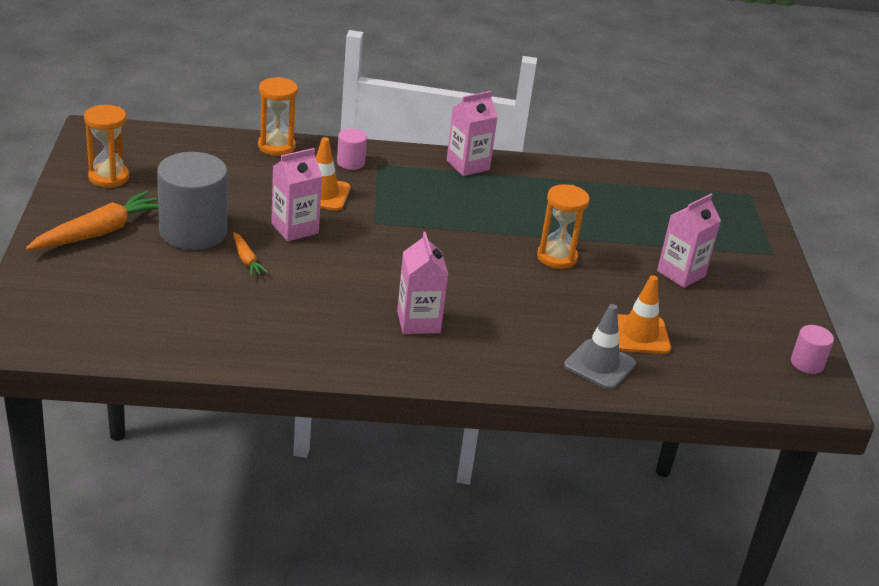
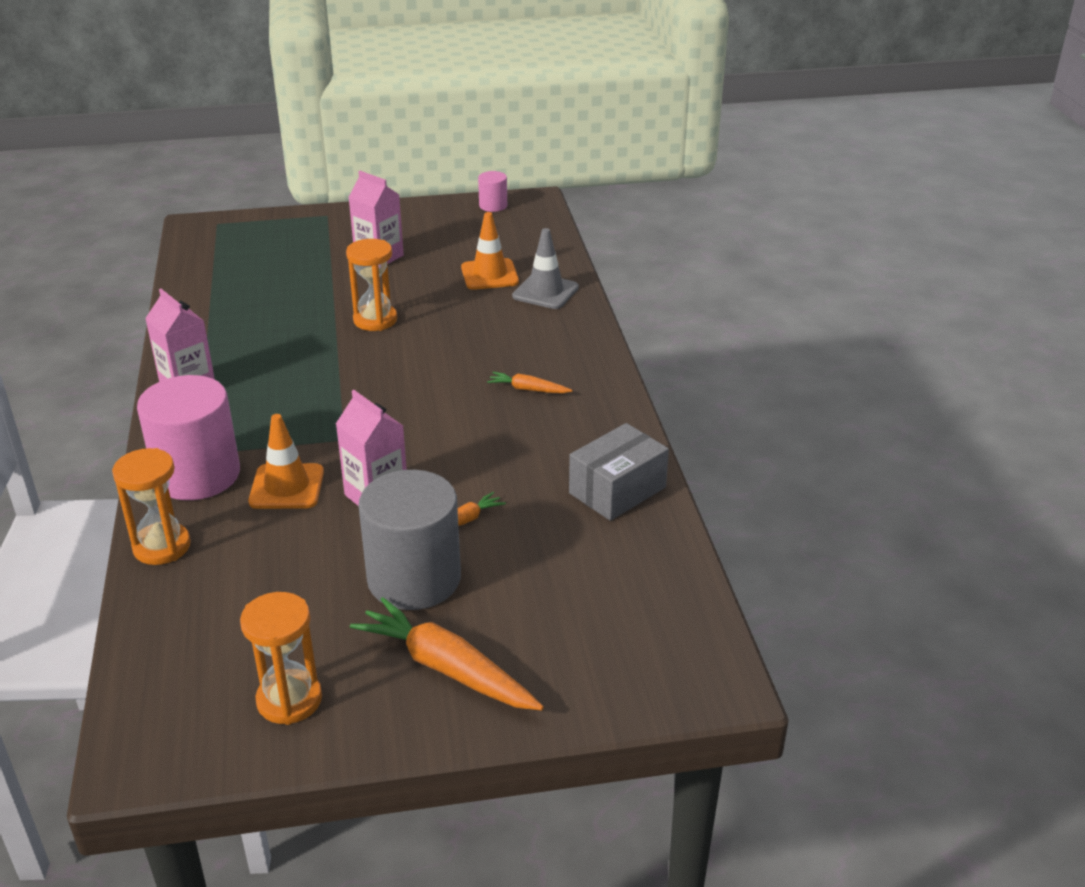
camera: 95 degrees left, 0 degrees up
(251, 341) = (617, 490): none -> grey box
(350, 162) = (197, 475): pink cylinder -> pink cylinder, size x2.12
(418, 322) = (528, 389): pink carton -> orange carrot

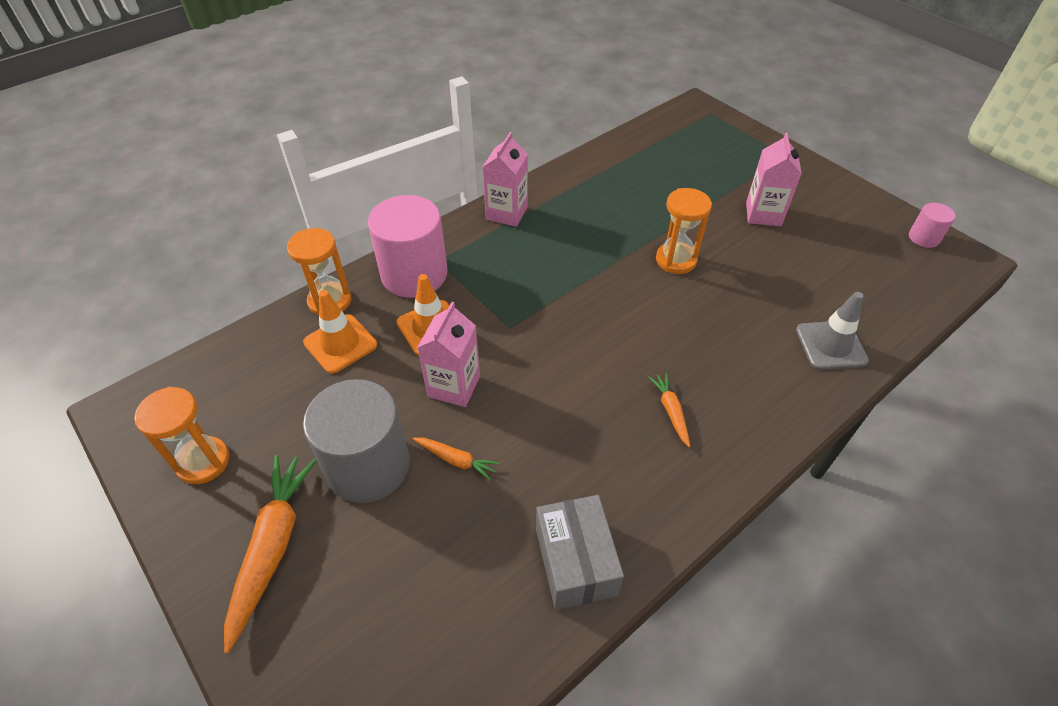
camera: 60 degrees right, 15 degrees up
(489, 275) = (814, 293): orange traffic cone -> orange traffic cone (340, 344)
(617, 490) = (575, 562): grey box -> grey box turned 60 degrees clockwise

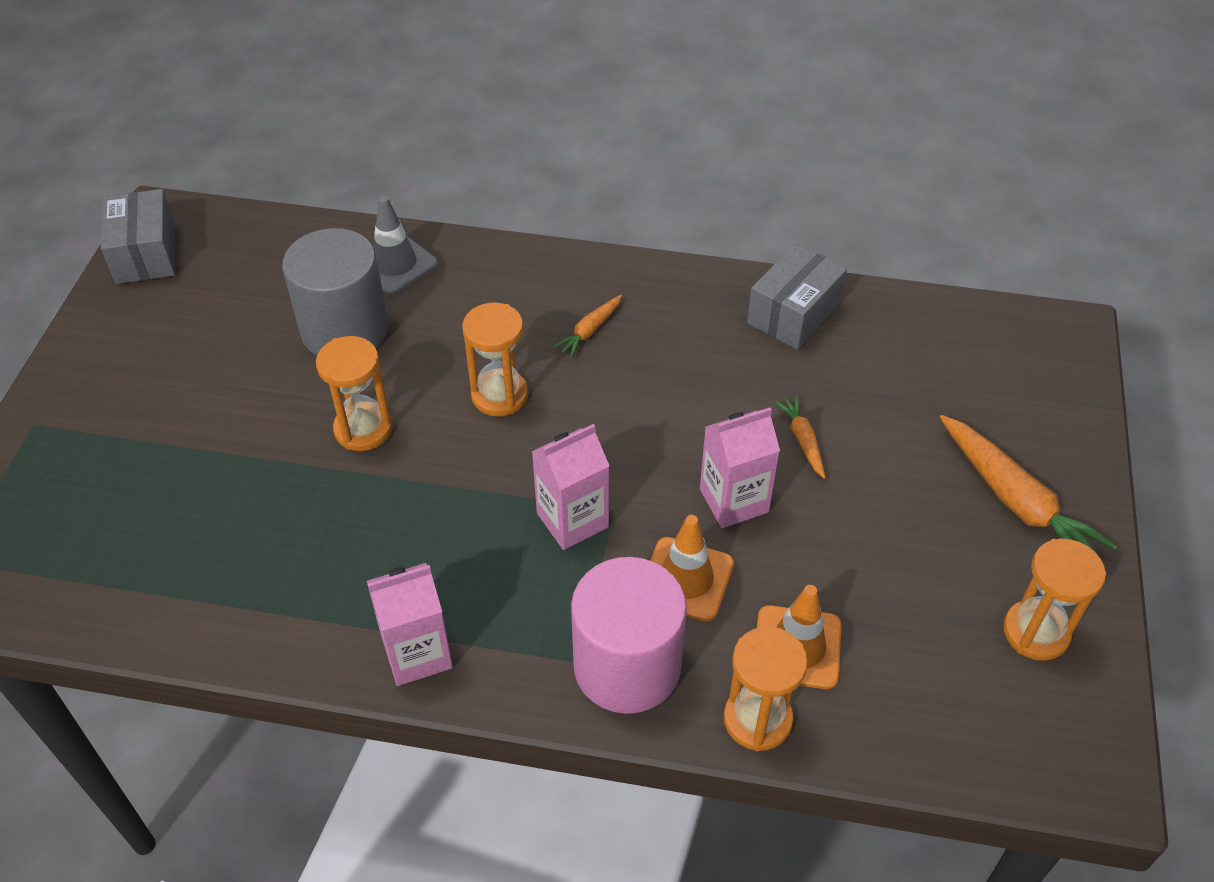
camera: 130 degrees left, 0 degrees up
(273, 547) = (1016, 501): orange carrot -> orange carrot turned 90 degrees counterclockwise
(368, 466) = (882, 498): grey cylinder -> grey cylinder (345, 330)
(650, 329) = (499, 395): none -> orange hourglass
(763, 214) = (201, 393): pink carton -> pink carton (572, 520)
(923, 238) = (146, 254): pink cylinder -> grey box

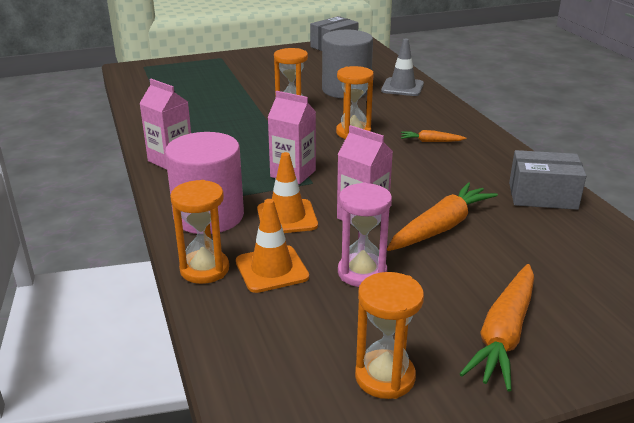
camera: 60 degrees right, 20 degrees down
(802, 440) = (441, 227): orange carrot -> orange carrot, size x1.96
(852, 562) = (362, 273): none -> pink hourglass

